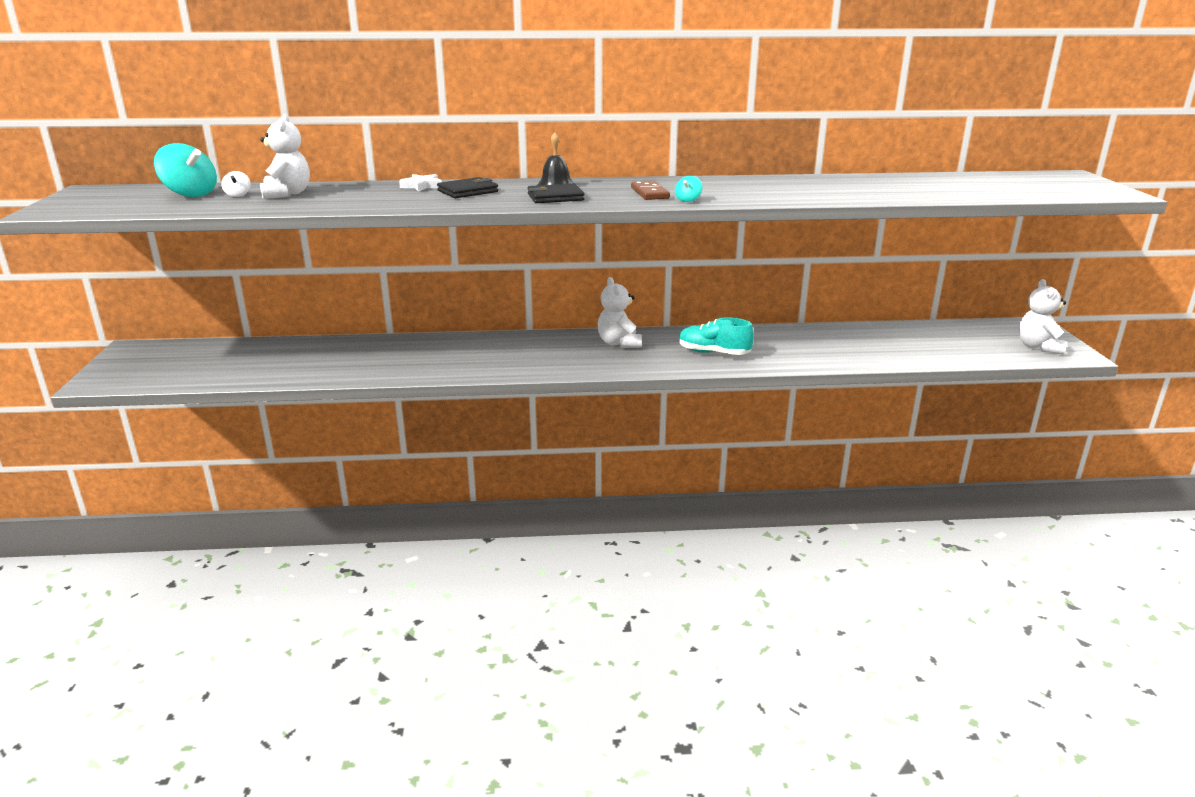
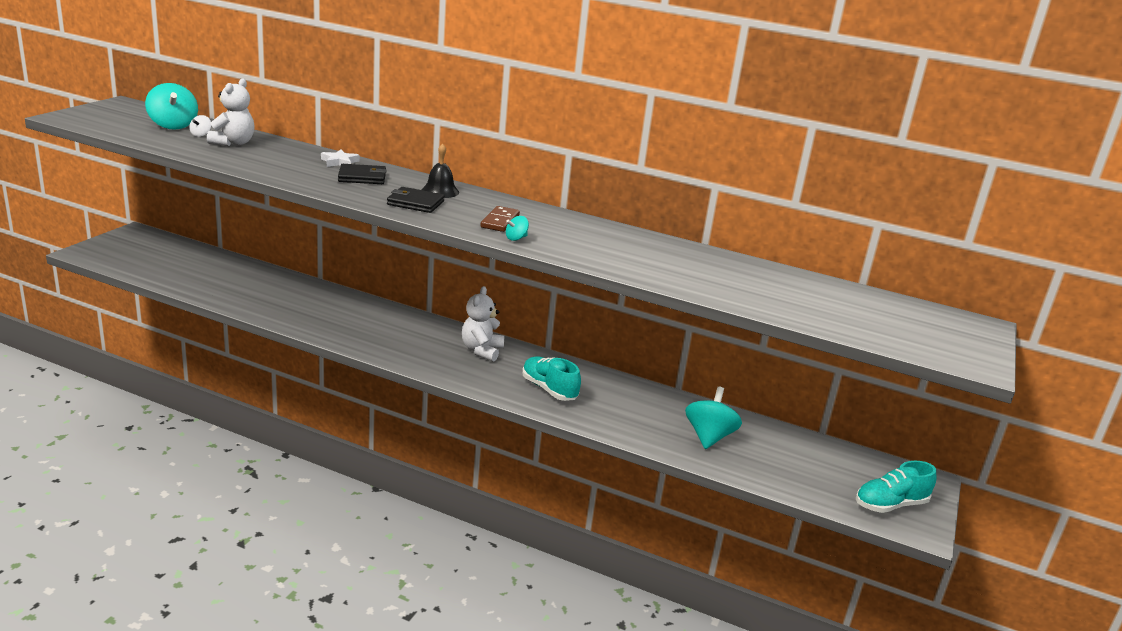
camera: 25 degrees right, 0 degrees up
(870, 346) = (709, 437): none -> turquoise spinning top
(1038, 347) = (890, 504): white teddy bear -> turquoise shoe

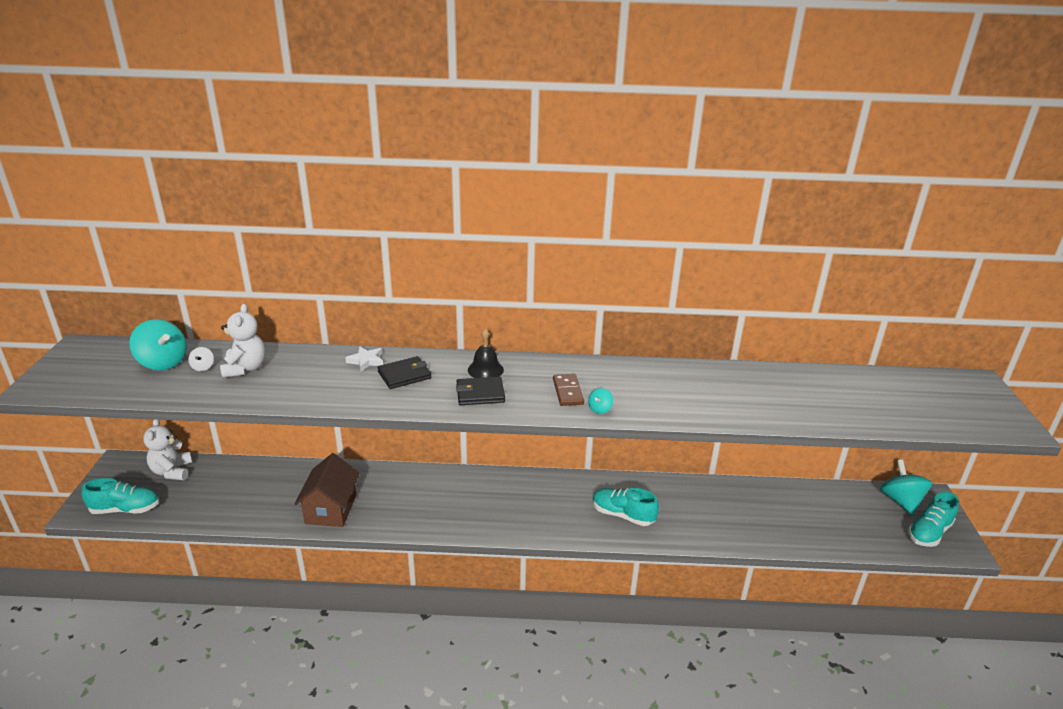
camera: 20 degrees left, 5 degrees up
(115, 261) = (125, 509): none -> turquoise shoe
(278, 307) = (331, 509): none -> brown house
(482, 351) = (540, 492): white teddy bear -> white teddy bear (172, 471)
(709, 437) = (769, 516): turquoise spinning top -> turquoise spinning top (900, 501)

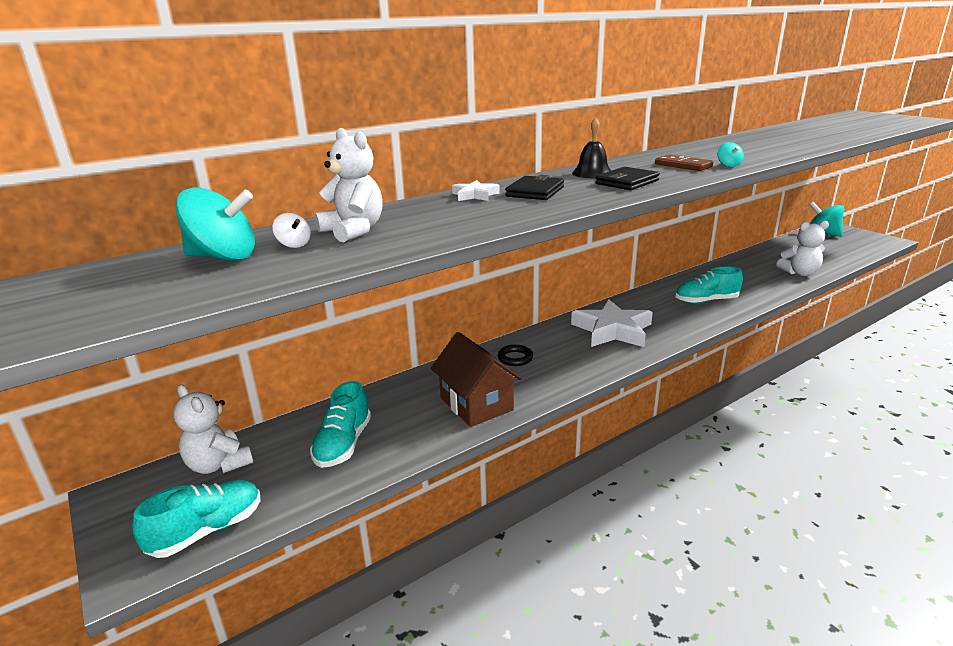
camera: 35 degrees left, 5 degrees down
(404, 487) = (515, 358): none -> black ring
(503, 501) = (612, 330): none -> white star
(769, 533) = (800, 273): none -> white teddy bear
(929, 532) = (862, 240): turquoise shoe -> turquoise shoe (343, 444)

